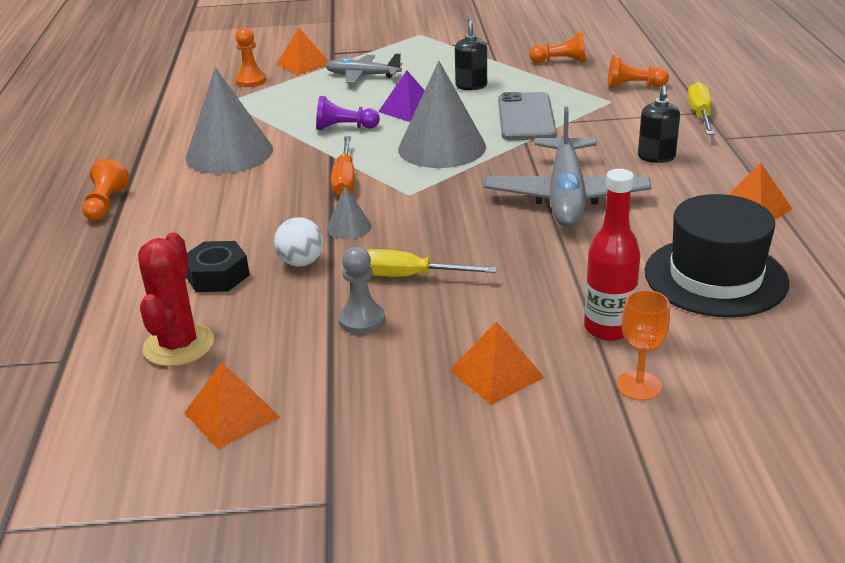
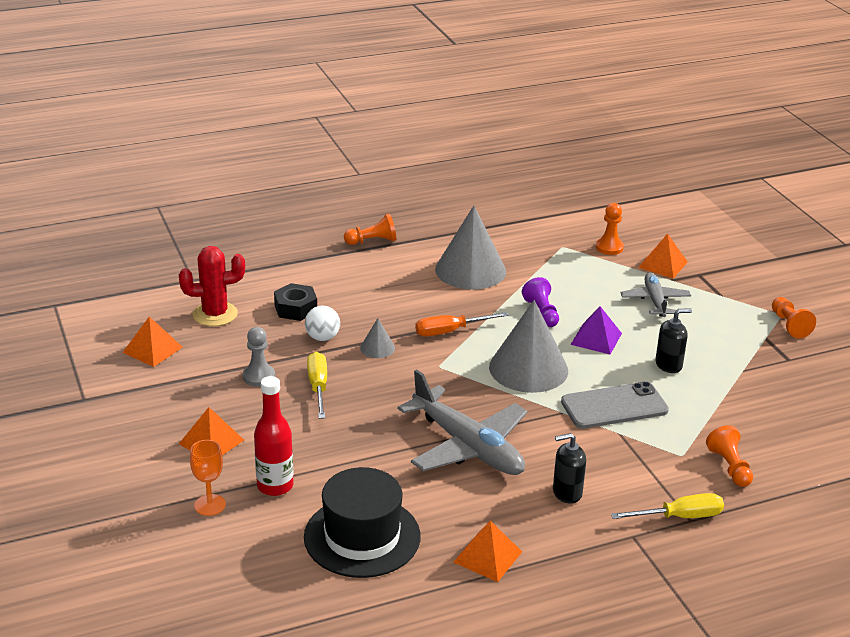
camera: 70 degrees right, 0 degrees up
(561, 61) = (766, 412): orange pawn -> orange pawn (789, 325)
(566, 196) = (467, 446): grey plane -> grey plane turned 120 degrees counterclockwise

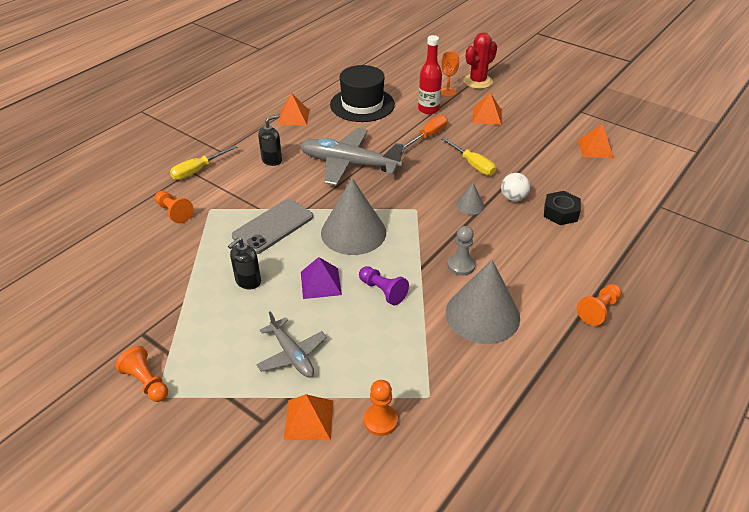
camera: 150 degrees right, 10 degrees up
(215, 314) = (601, 186): red cactus -> red cactus (478, 81)
(259, 377) = (513, 157): grey pawn -> grey pawn (461, 265)
(450, 331) = (436, 240): orange screwdriver -> orange screwdriver (428, 136)

